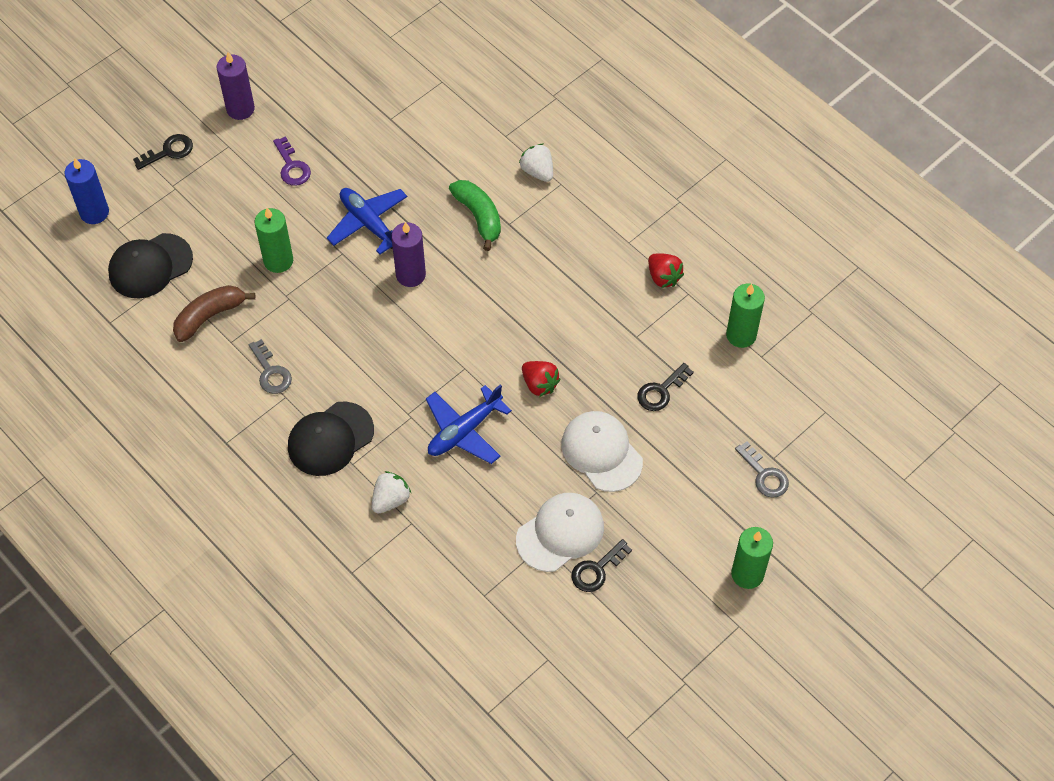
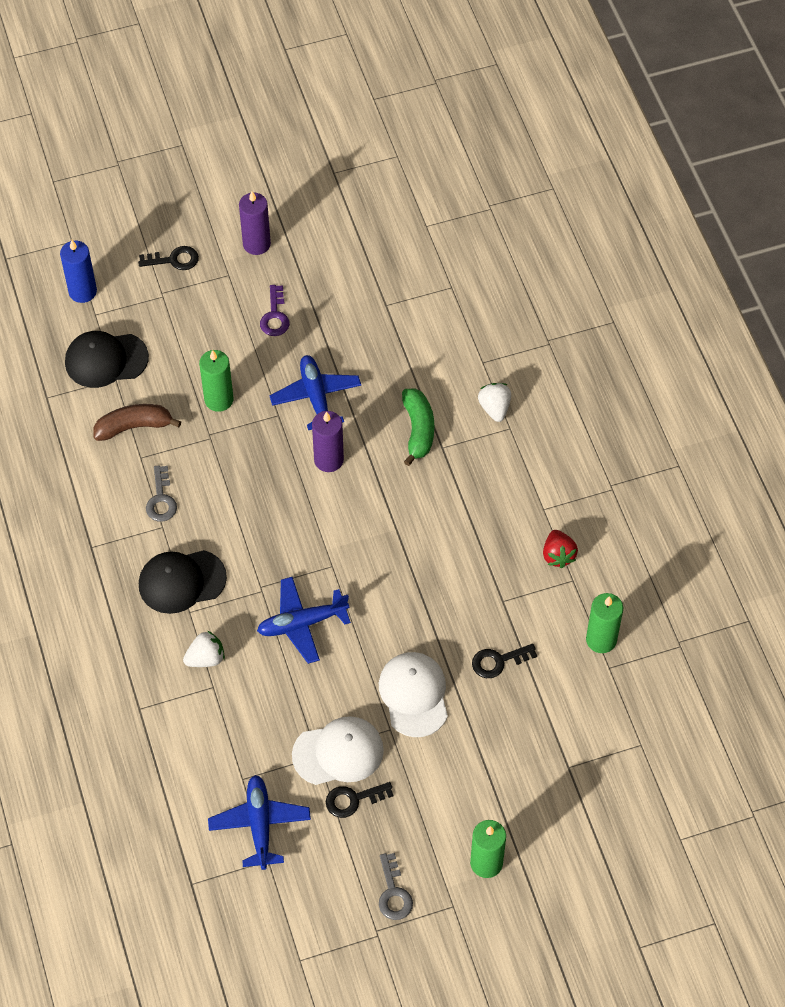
camera: 25 degrees right, 0 degrees up
(523, 630) = (260, 824): none -> blue plane
(539, 384) = (391, 609): red strawberry -> none
(764, 475) = (551, 779): grey key -> grey key (393, 893)

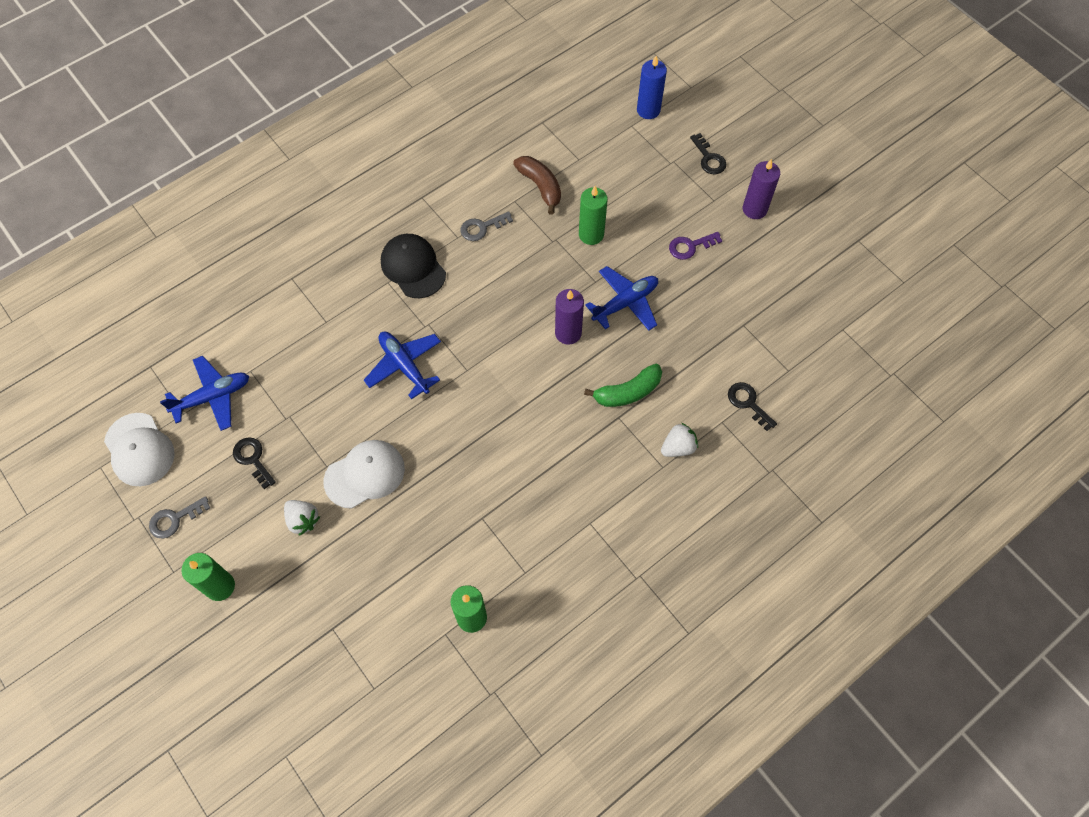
camera: 70 degrees right, 5 degrees up
(106, 360) = (593, 147): black cap -> none
(206, 658) = (350, 308): white strawberry -> white strawberry (303, 520)
(338, 752) = (293, 433): white cap -> white cap (139, 449)
(498, 661) = (420, 533): black key -> black key (748, 403)
(558, 555) = (546, 551): red strawberry -> none

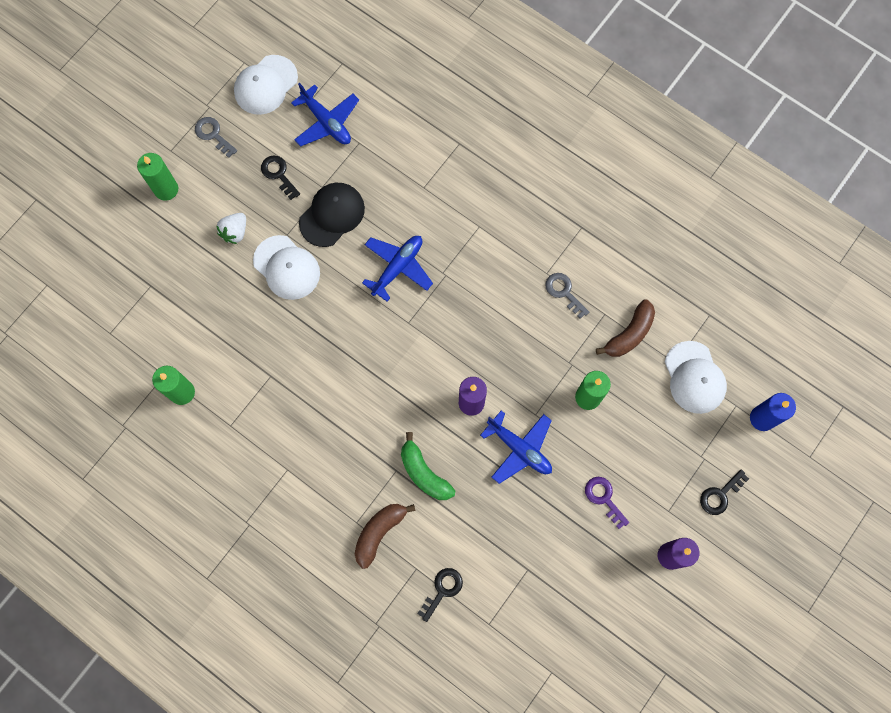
camera: 75 degrees right, 10 degrees up
(253, 459) = (278, 174): black key -> black key turned 75 degrees counterclockwise
(413, 267) = (501, 243): black cap -> black cap (332, 215)
(597, 148) = (694, 377): none -> white cap
(678, 447) = (379, 532): white strawberry -> brown banana

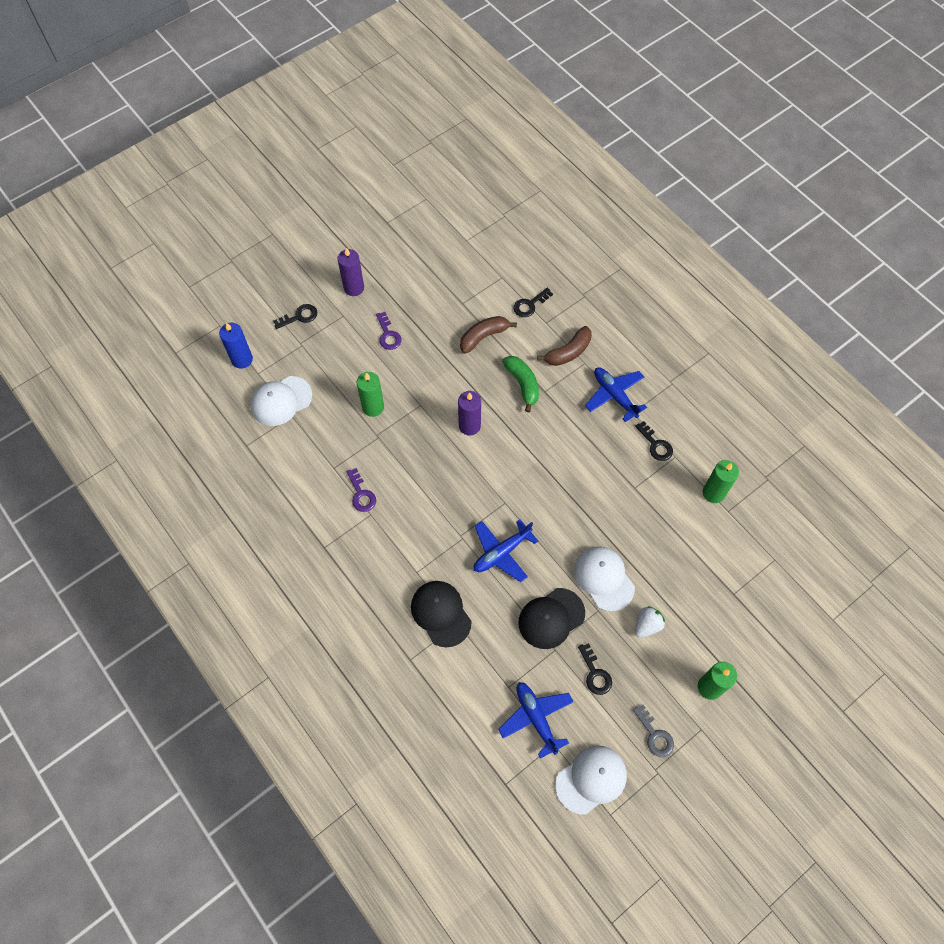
camera: 165 degrees left, 10 degrees down
(254, 434) = (655, 445): none -> black key
(442, 192) = (441, 613): none -> black cap
(519, 449) = (441, 383): blue plane -> blue plane (614, 395)
(564, 292) = (361, 494): grey key -> purple key
(629, 334) = (319, 446): brown banana -> brown banana (484, 337)
(694, 377) = (281, 401): white cap -> white cap turned 120 degrees counterclockwise

